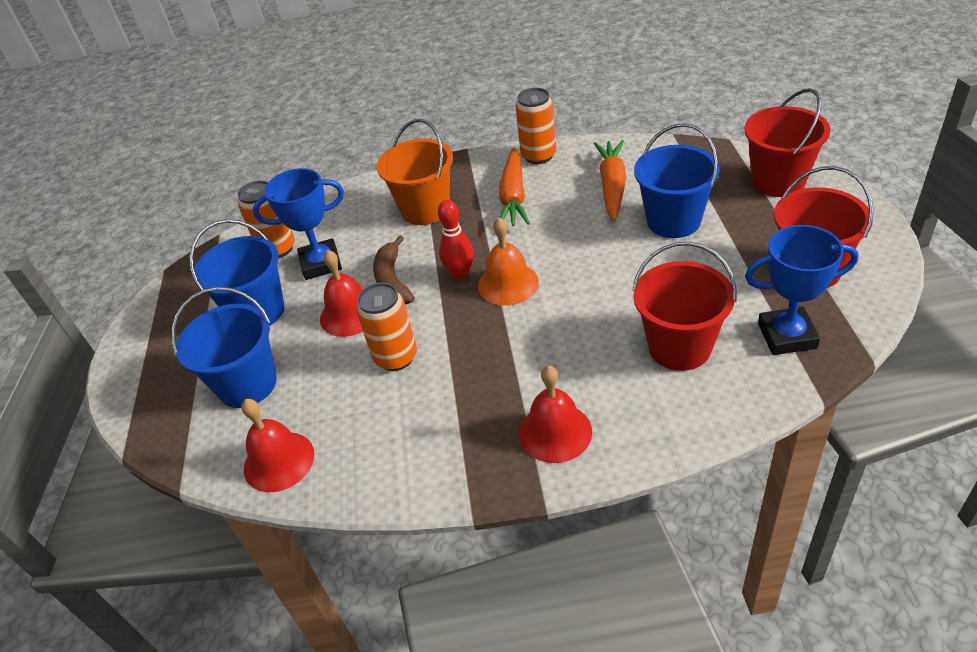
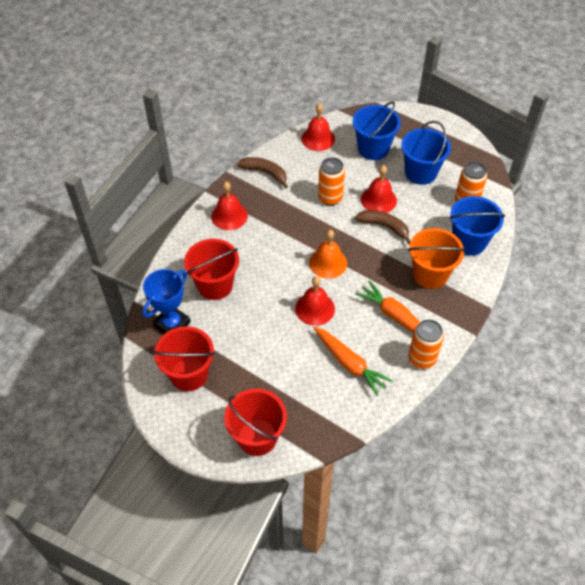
camera: 125 degrees right, 10 degrees up
(321, 263) = (432, 210): blue trophy -> none
(422, 463) = (265, 173): none -> brown banana
(460, 274) = (357, 251): red bowling pin -> none
(585, 249) = (315, 308): none -> red bell
(673, 221) = (288, 360): blue bucket -> blue bucket (469, 242)

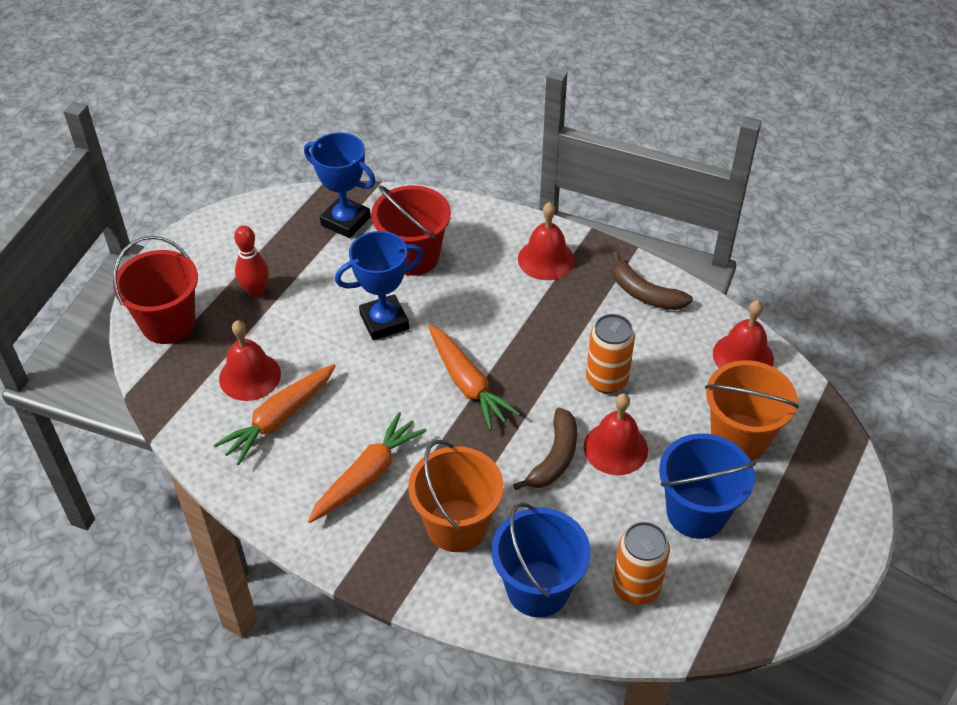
camera: 85 degrees right, 5 degrees down
(189, 374) = (266, 247): red bucket -> none
(233, 380) = (255, 291): none -> red bowling pin
(265, 173) = (644, 293): brown banana -> brown banana turned 105 degrees clockwise
(272, 304) = (384, 321): none -> blue trophy
(315, 308) = (378, 372): red bell -> red bell (250, 376)
(328, 263) = (467, 384): orange bell -> orange carrot
(373, 149) = (740, 437): blue bucket -> orange bucket
(422, 358) = (288, 512): orange can -> none

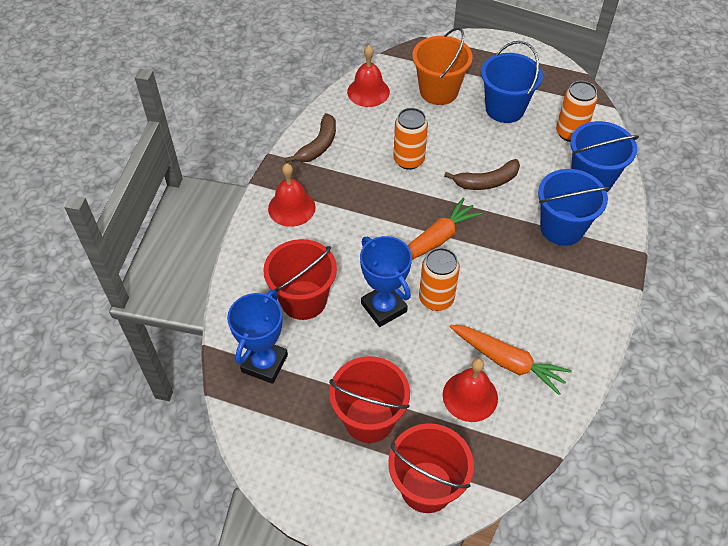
camera: 100 degrees left, 5 degrees up
(255, 291) = (369, 419): red bowling pin -> red bucket
(367, 475) = (540, 289): orange carrot -> none
(382, 370) = (436, 299): none -> orange can
(457, 525) = (562, 228): orange bucket -> blue bucket
(554, 458) = (486, 182): brown banana -> brown banana turned 150 degrees clockwise
(615, 448) = (467, 150): red bell -> none

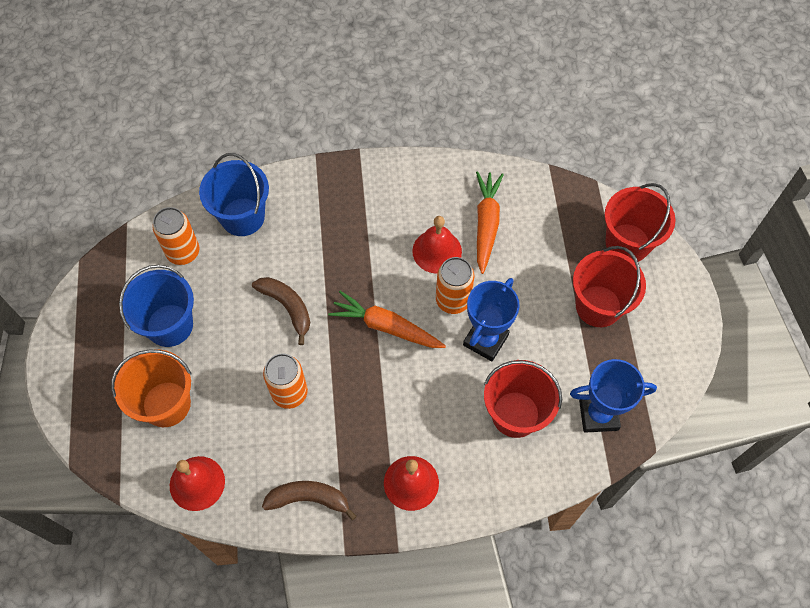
camera: 115 degrees left, 10 degrees up
(470, 396) = (534, 240): red bell -> red bell (437, 251)
(562, 228) = (318, 225): blue bucket -> none

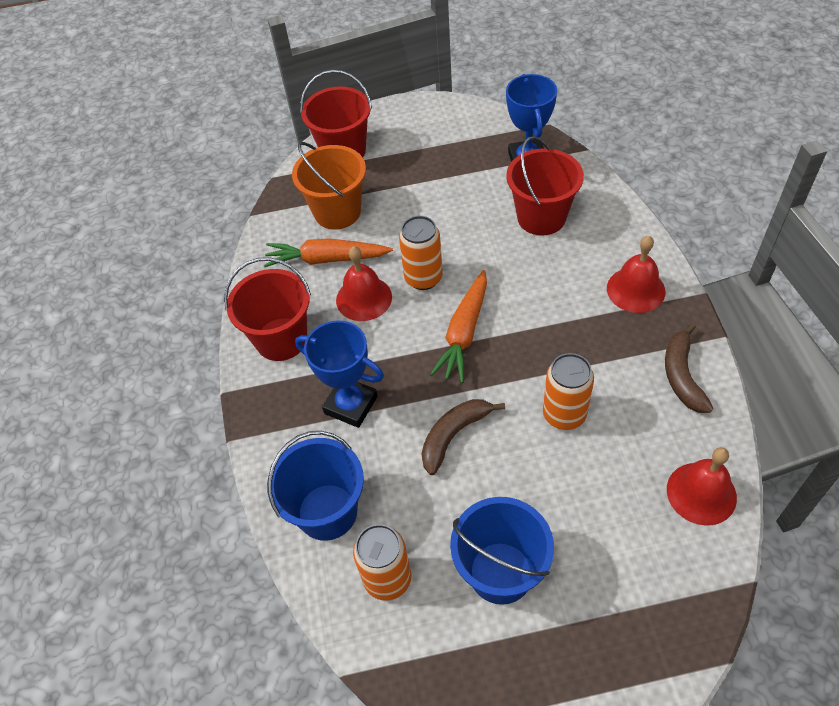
camera: 90 degrees left, 10 degrees down
(166, 404) = (611, 552): orange bucket -> orange bucket (337, 212)
(485, 340) = (465, 247): blue trophy -> blue trophy (351, 405)
(598, 306) = (415, 167): red bucket -> red bucket (281, 339)

